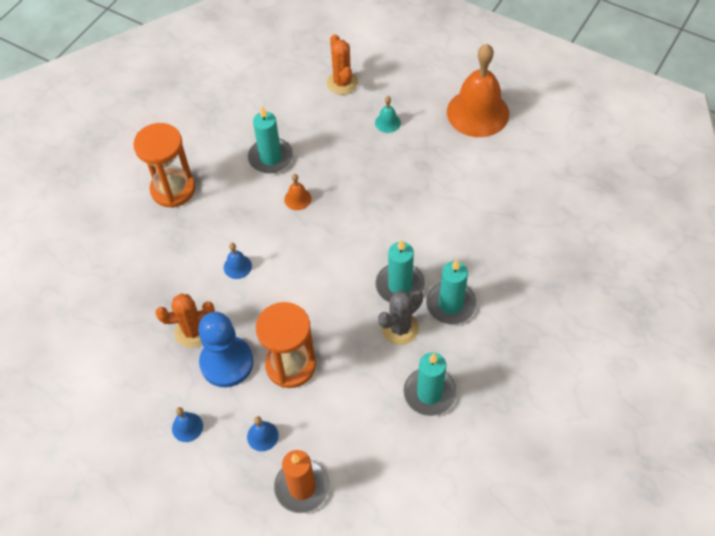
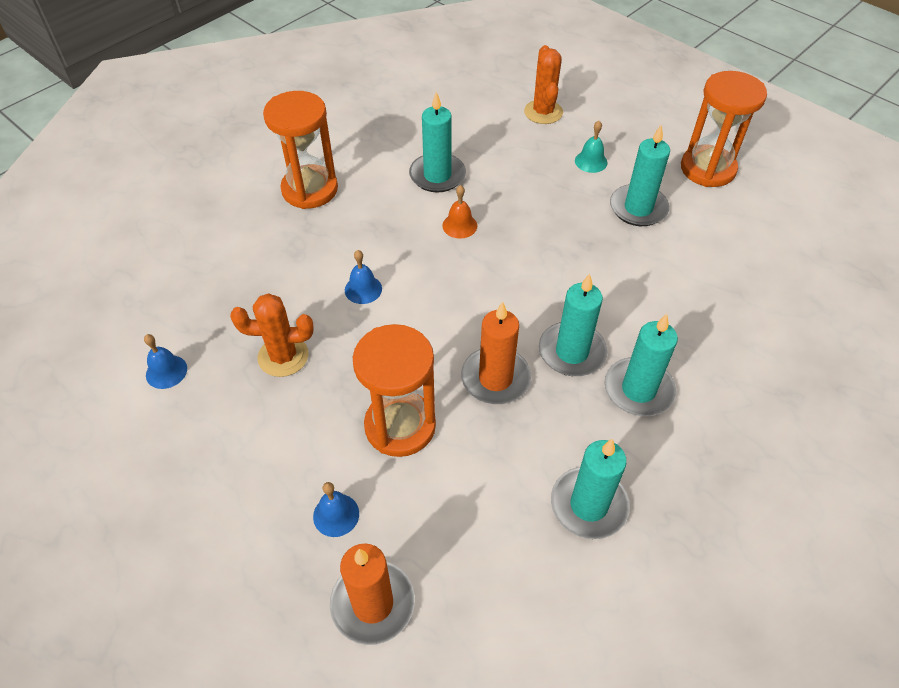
camera: 10 degrees right, 5 degrees down
(187, 427) = (236, 480): blue bell -> blue bell (166, 371)
(226, 362) = (315, 405): blue pawn -> none
(350, 316) = (495, 378): none -> orange candle
(400, 328) = (562, 407): grey cactus -> none
(430, 158) = (638, 208): none -> turquoise candle
(477, 112) = (707, 169): orange bell -> orange hourglass

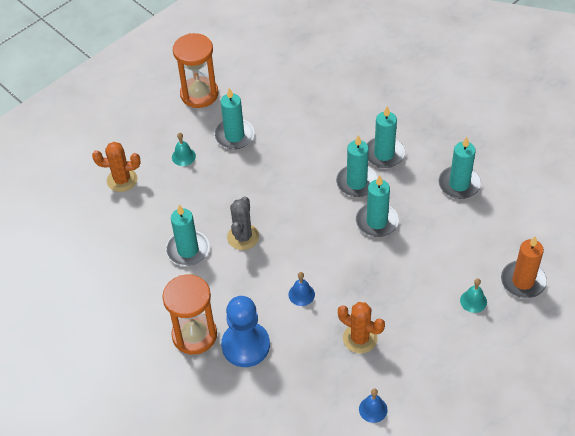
camera: 85 degrees left, 0 degrees up
(283, 356) = (360, 338): orange cactus -> orange cactus turned 60 degrees counterclockwise
(288, 236) = (245, 345): none -> blue pawn
(336, 515) = (473, 301): blue bell -> turquoise bell
(400, 426) = (412, 270): orange hourglass -> none
(459, 225) = (243, 237): orange bell -> grey cactus
(495, 378) = (377, 221): orange candle -> turquoise candle

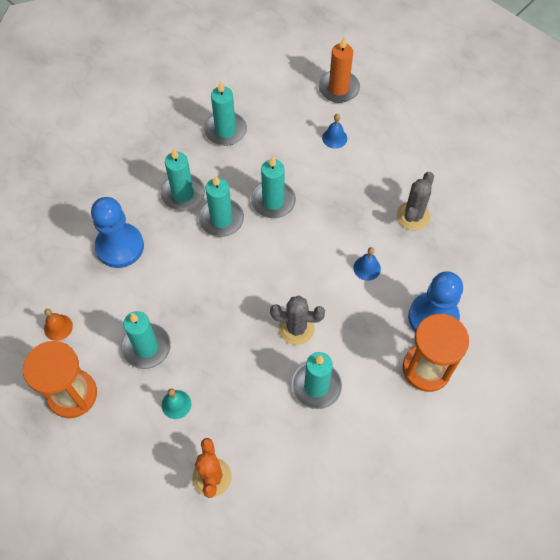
camera: 95 degrees left, 10 degrees up
(256, 81) = (58, 327): none -> orange bell
(329, 113) = (120, 246): none -> blue pawn
(360, 338) = (413, 216): orange cactus -> grey cactus
(373, 409) = (486, 206): blue bell -> blue bell (334, 138)
(473, 301) = (363, 126): turquoise bell -> none

